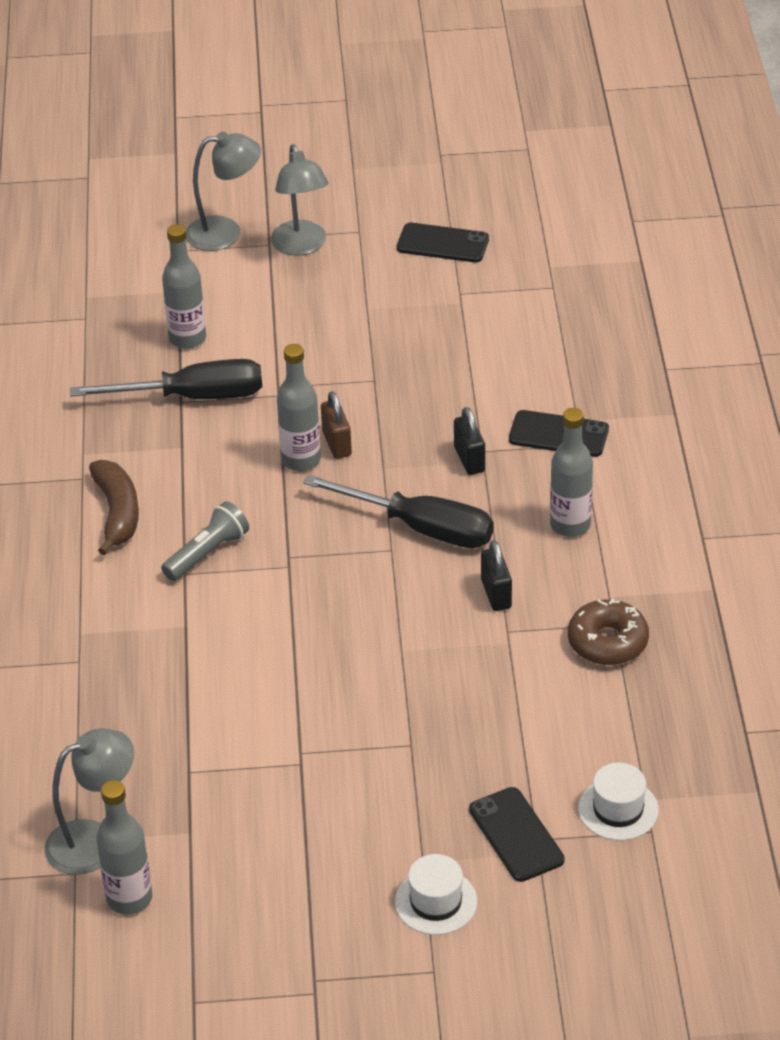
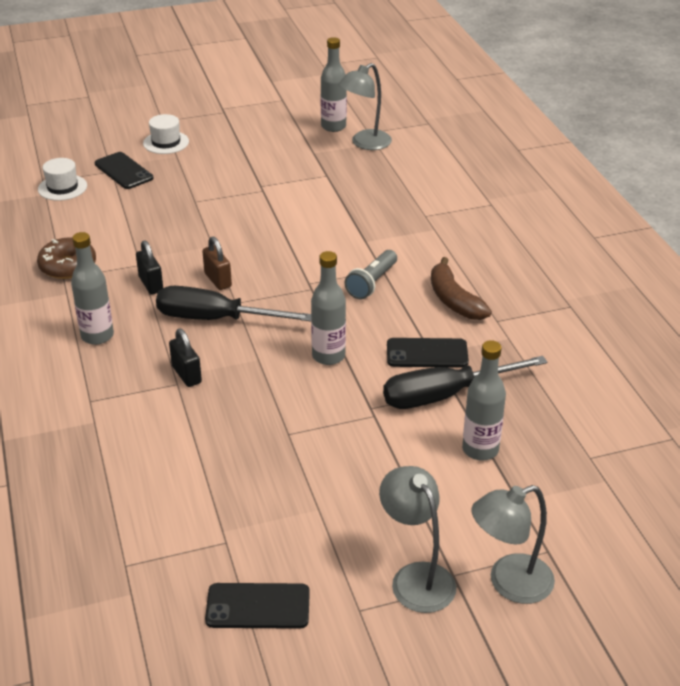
camera: 165 degrees right, 5 degrees down
(337, 443) = (303, 373): brown padlock -> brown padlock (218, 280)
(558, 434) = (110, 406): black phone -> black phone (427, 353)

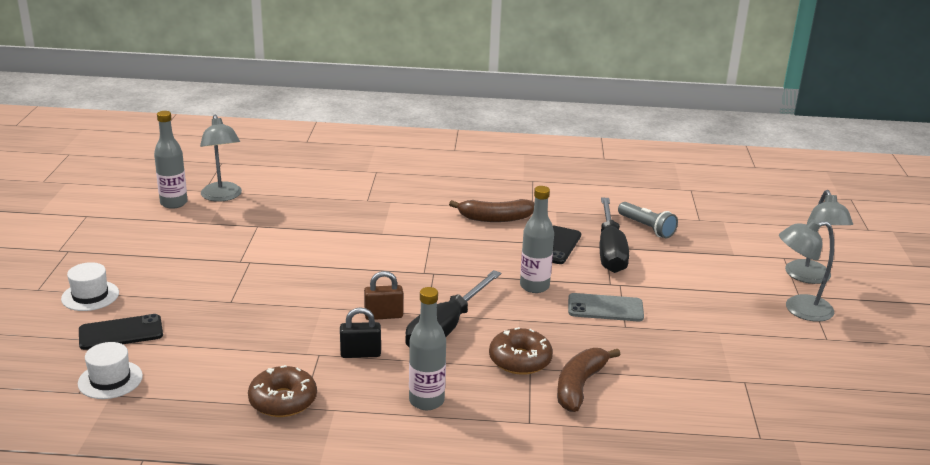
camera: 70 degrees left, 10 degrees down
(160, 421) = (579, 386): none -> brown banana
(186, 374) = (520, 360): black padlock -> brown donut
(258, 606) = (817, 380): black phone -> none
(316, 413) = (605, 308): none -> grey phone
(372, 283) = (447, 245): grey flashlight -> grey flashlight (647, 228)
(480, 450) = (677, 254): grey bottle -> none

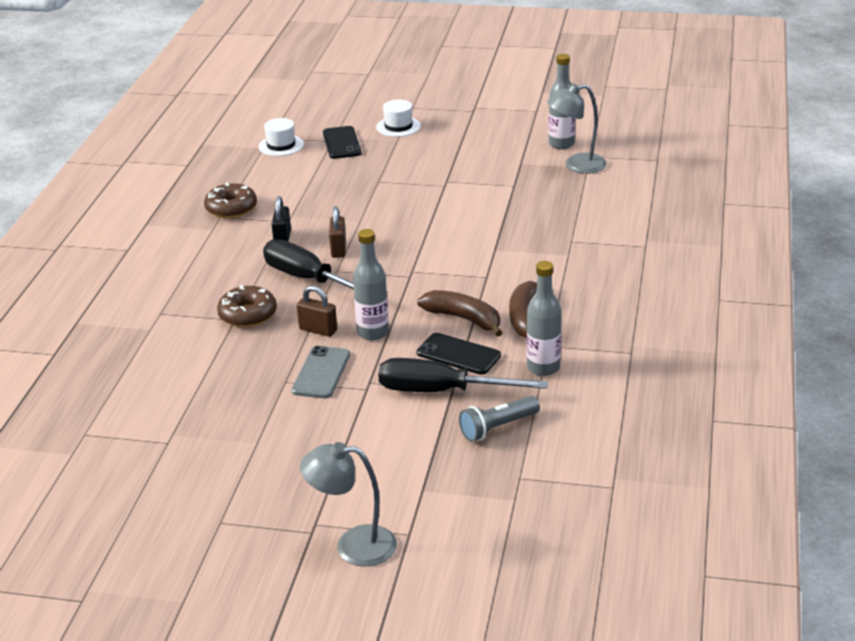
camera: 100 degrees right, 5 degrees up
(426, 401) = (207, 267): grey bottle -> grey bottle (543, 368)
(537, 315) = (318, 330): none -> brown padlock
(579, 386) = (198, 343): brown banana -> brown banana (464, 319)
(799, 309) = (284, 515): grey lamp -> none

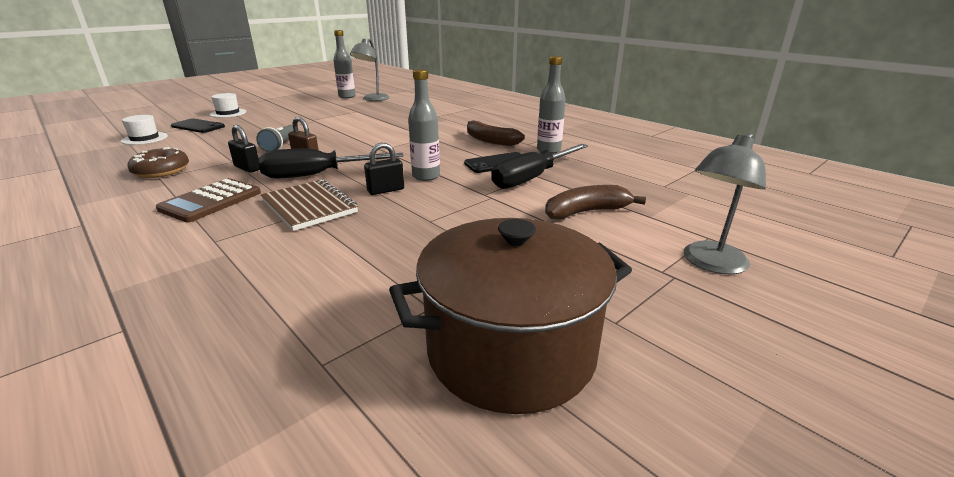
camera: 55 degrees left, 5 degrees down
(152, 492) = (511, 350): none -> brown pot
(209, 269) = (211, 201): none -> brown calculator
(248, 315) = (309, 207): brown donut -> brown notebook
(318, 330) = (386, 190): brown padlock -> black padlock
(321, 373) = (443, 205): grey phone -> none
(464, 319) = (461, 152): brown banana -> brown banana (586, 212)
(497, 428) = (598, 176): grey flashlight -> grey flashlight (281, 145)

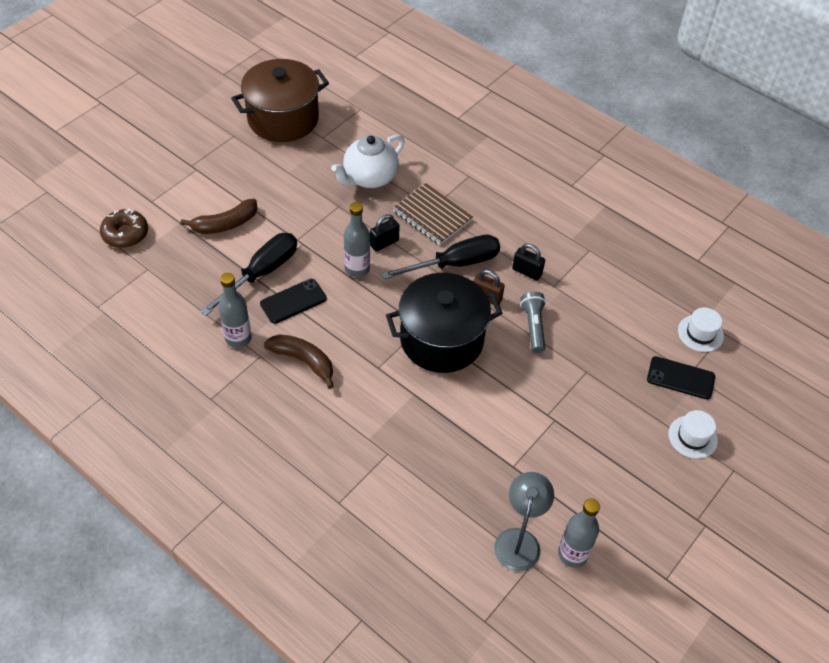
camera: 170 degrees right, 25 degrees up
(161, 171) = (598, 260): brown donut -> brown donut (125, 234)
(211, 201) = (511, 217): brown calculator -> none
(367, 144) = (441, 340): none -> black pot
(370, 245) = (369, 178): none -> white teapot
(710, 264) = (165, 176): grey lamp -> none

